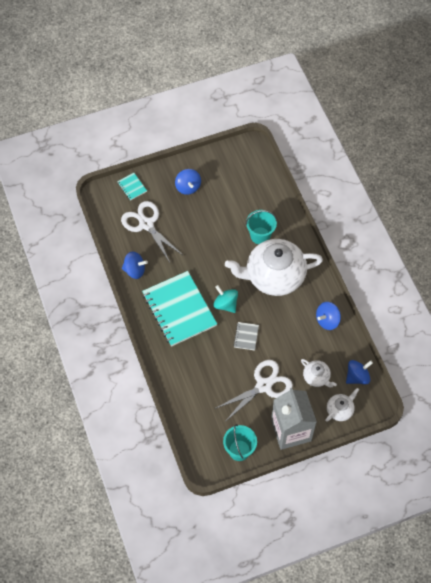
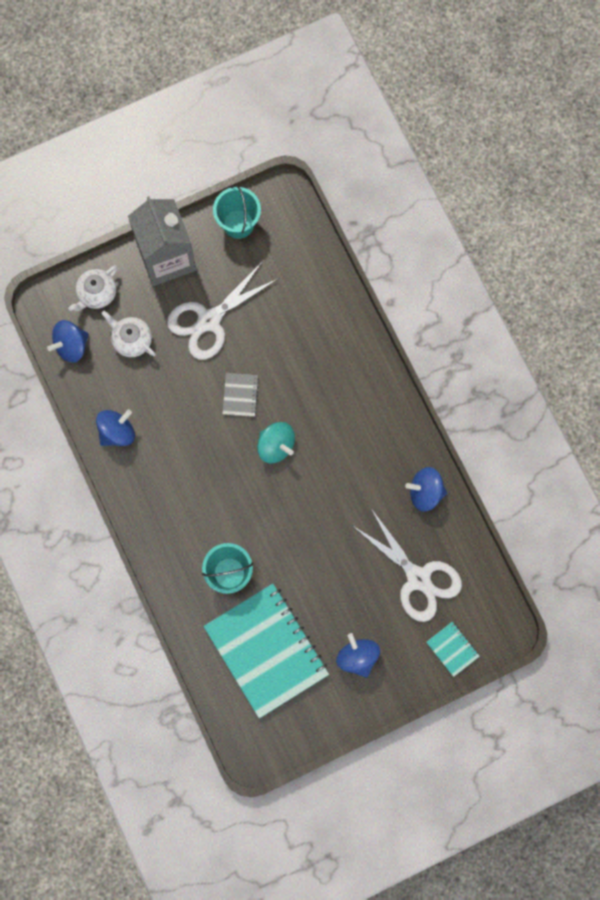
camera: 175 degrees right, 15 degrees up
(179, 309) = (347, 431): turquoise notebook -> turquoise notebook (266, 650)
(274, 276) = (203, 501): white teapot -> none

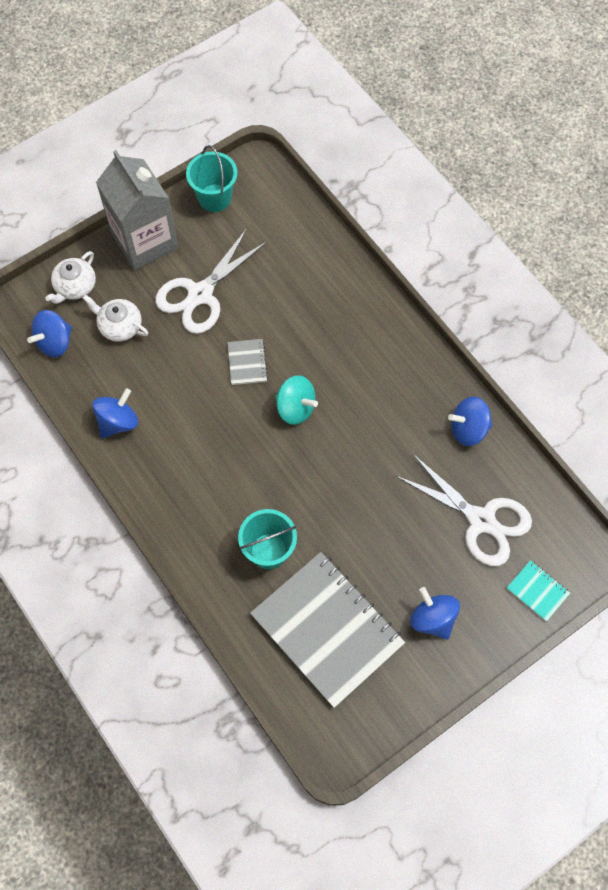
camera: 10 degrees left, 10 degrees down
(266, 650) = (327, 629): turquoise notebook -> grey notebook

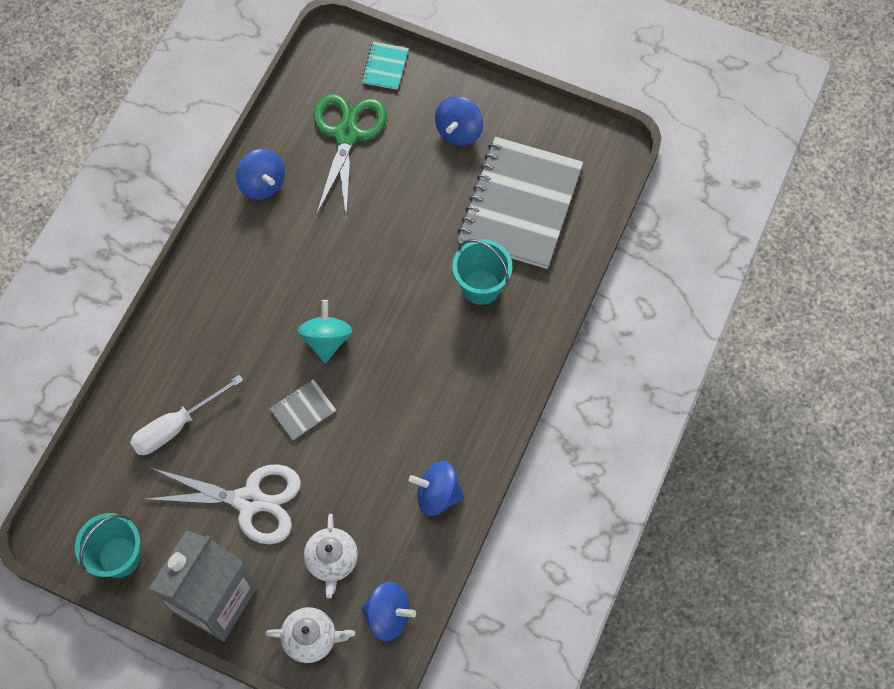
camera: 120 degrees left, 0 degrees up
(290, 273) = (176, 426): none -> white screwdriver
(481, 520) = (347, 134): white scissors -> green scissors

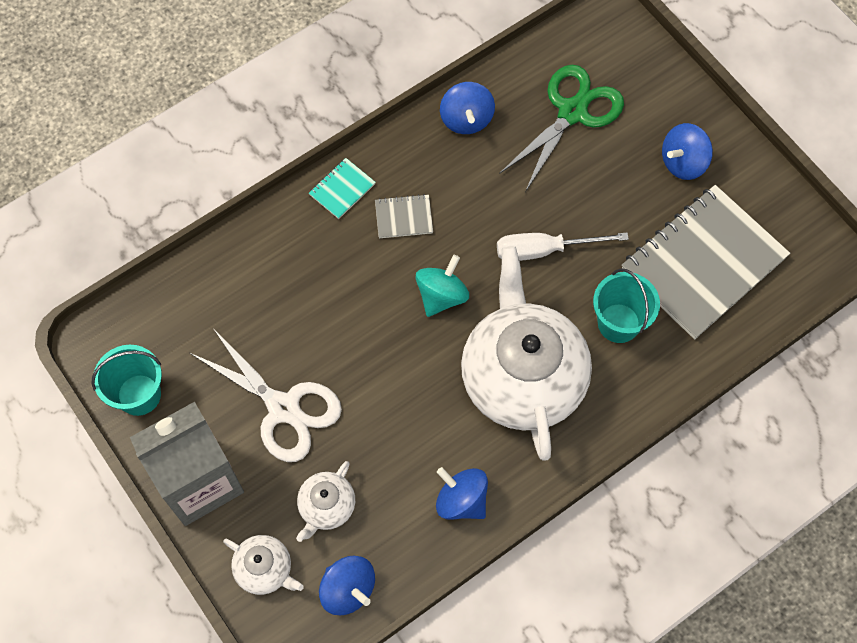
camera: 30 degrees right, 0 degrees up
(176, 426) = (258, 302): white screwdriver -> white screwdriver (544, 250)
(303, 410) = (381, 350): grey notebook -> grey notebook (404, 217)
(385, 67) = (646, 66): turquoise notebook -> turquoise notebook (342, 189)
(429, 370) = (522, 376): none -> white teapot

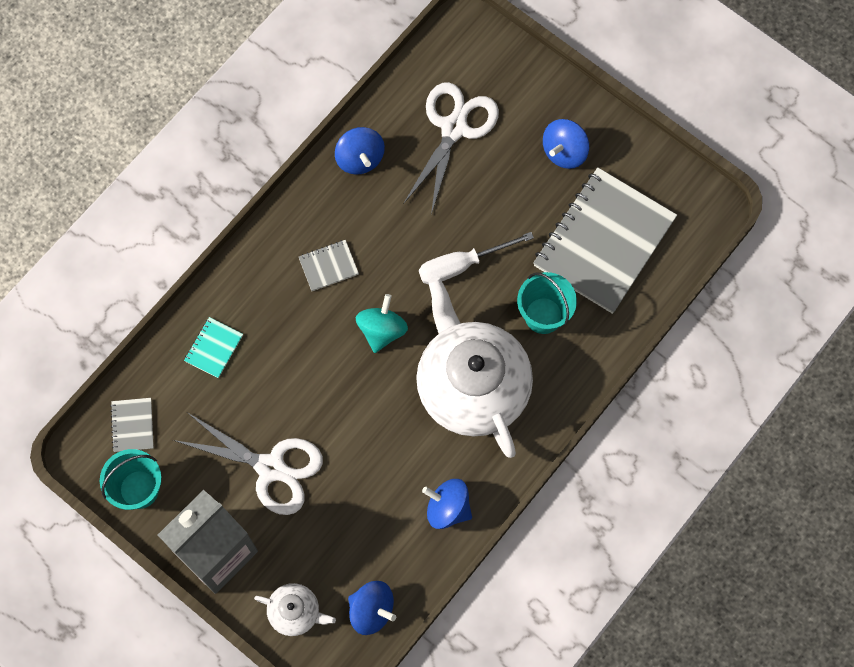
camera: 15 degrees left, 5 degrees up
(153, 327) = (133, 425): none -> grey notebook
(326, 506) = (333, 544): white teapot -> none
(342, 189) = (265, 254): turquoise notebook -> turquoise notebook (214, 348)
(572, 112) = (454, 128): green scissors -> white scissors

